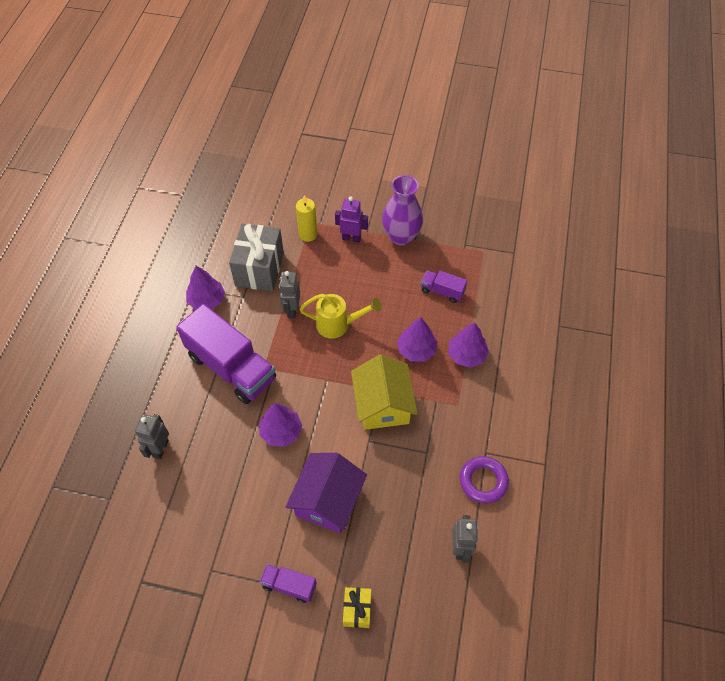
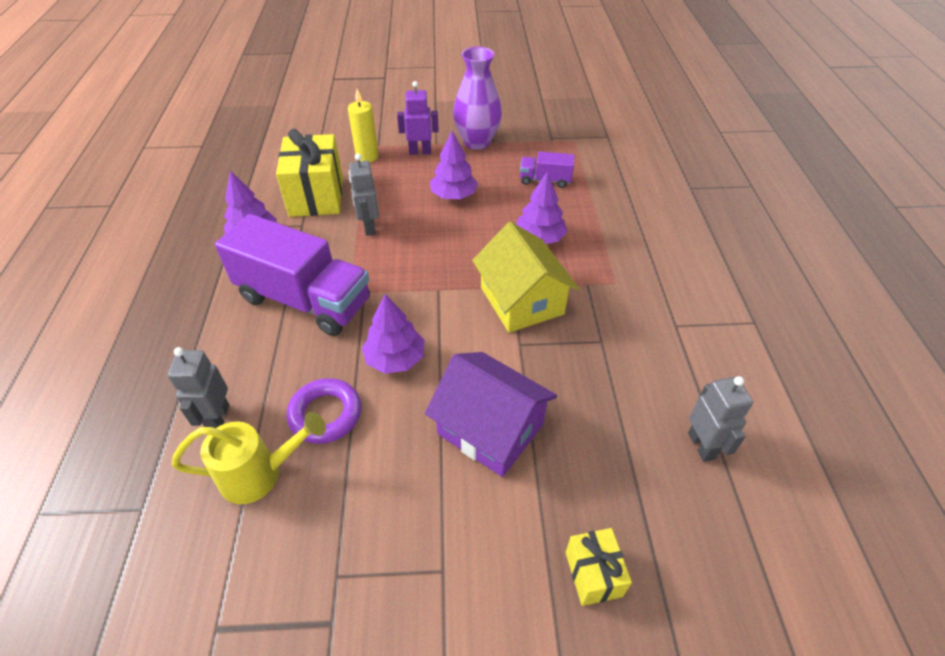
camera: 15 degrees left, 10 degrees down
(259, 269) = (316, 196): grey gift -> yellow gift
(289, 585) = (473, 565): purple truck -> none
(328, 500) = (490, 429): purple house -> purple house turned 60 degrees counterclockwise
(338, 325) = (433, 231): yellow watering can -> yellow watering can (260, 474)
(466, 355) = (601, 232): purple tree -> purple tree (454, 195)
(483, 481) = (689, 358): purple ring -> purple ring (325, 414)

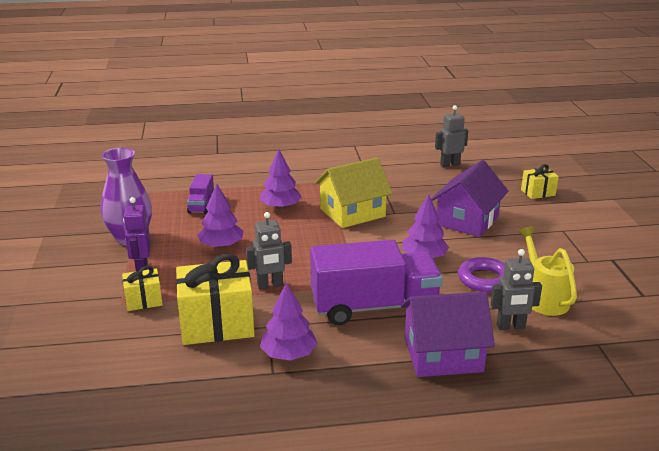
camera: 95 degrees left, 20 degrees down
(199, 344) = (443, 355): none -> purple house
(304, 300) = (374, 307): purple truck -> purple truck turned 60 degrees clockwise
(367, 156) = (144, 301): yellow candle -> yellow gift

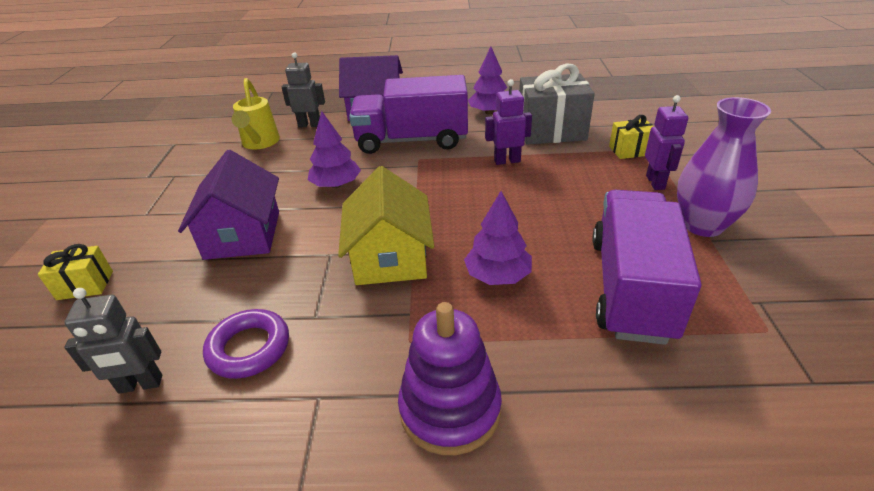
camera: 170 degrees left, 10 degrees up
(201, 205) = (631, 287): purple truck -> purple truck, size x2.14
(217, 324) = (551, 131): yellow gift -> grey gift
(221, 245) = (572, 209): purple tree -> none
(270, 285) = (507, 161): grey robot -> purple robot
(302, 165) = (450, 409): none -> purple stacking toy
(352, 212) = (390, 257): yellow house -> yellow house turned 75 degrees counterclockwise
(467, 220) = (243, 234): purple house -> purple house turned 45 degrees counterclockwise
(484, 279) = (295, 160): purple ring -> purple ring (249, 348)

